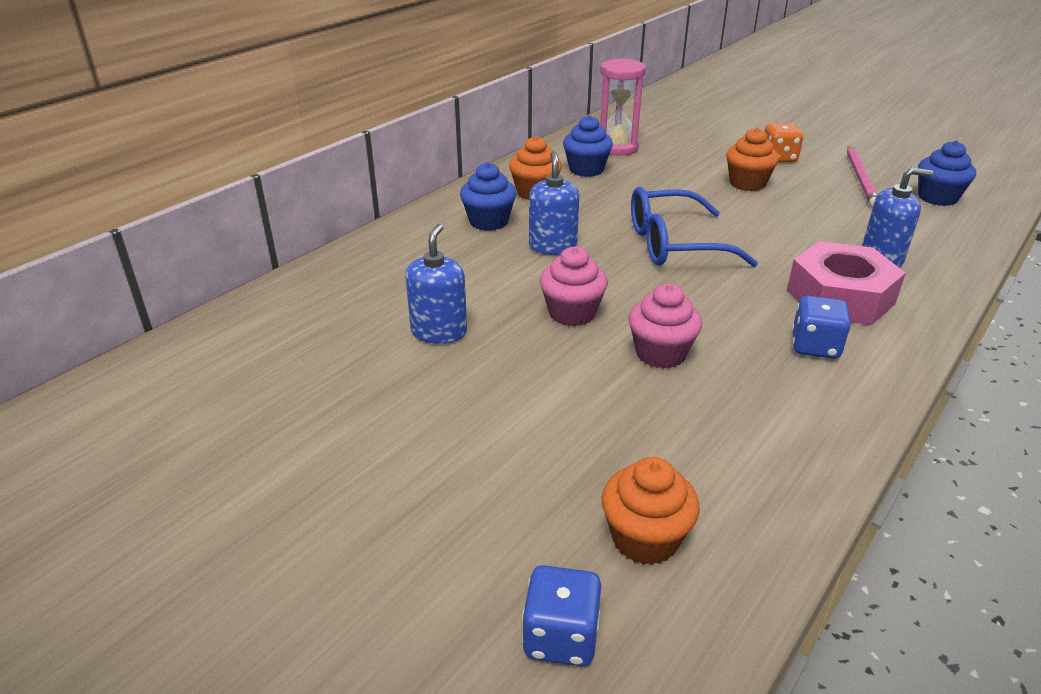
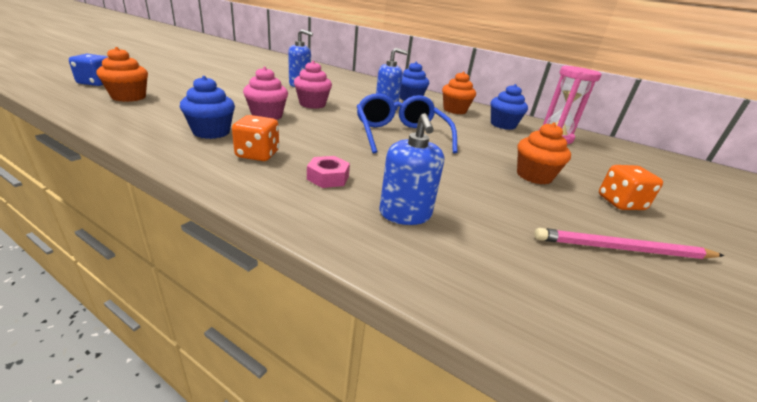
camera: 80 degrees right, 5 degrees down
(815, 346) = (258, 154): blue dice -> orange dice
(840, 296) = (328, 177): pink nut -> pink nut, size x0.47
(937, 198) = (623, 310): blue cupcake -> blue cupcake (211, 132)

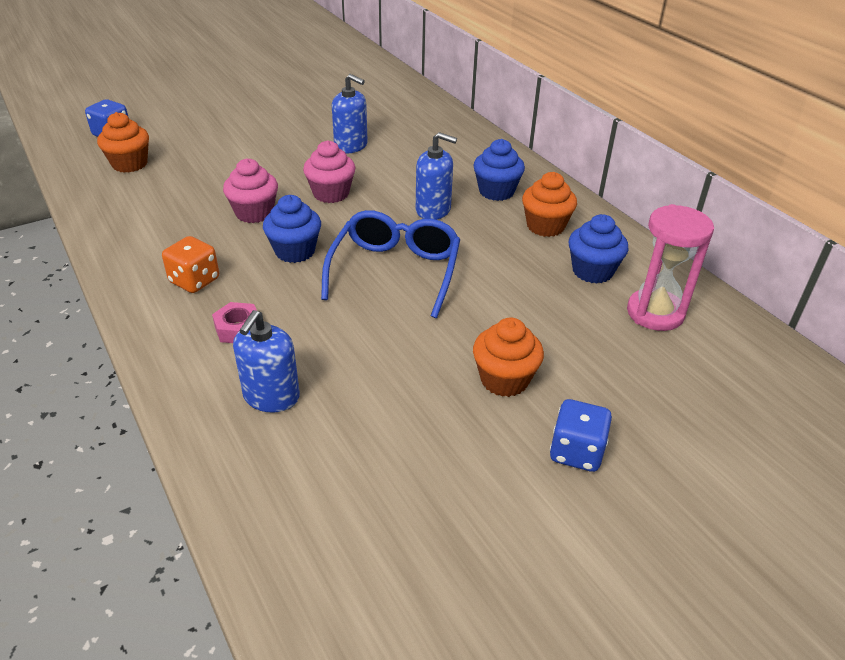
camera: 30 degrees right, 10 degrees up
(211, 132) = (174, 237): blue cupcake -> blue cupcake (295, 251)
(620, 203) = (576, 452): orange dice -> blue dice
(623, 249) = (472, 509): pink pencil -> none

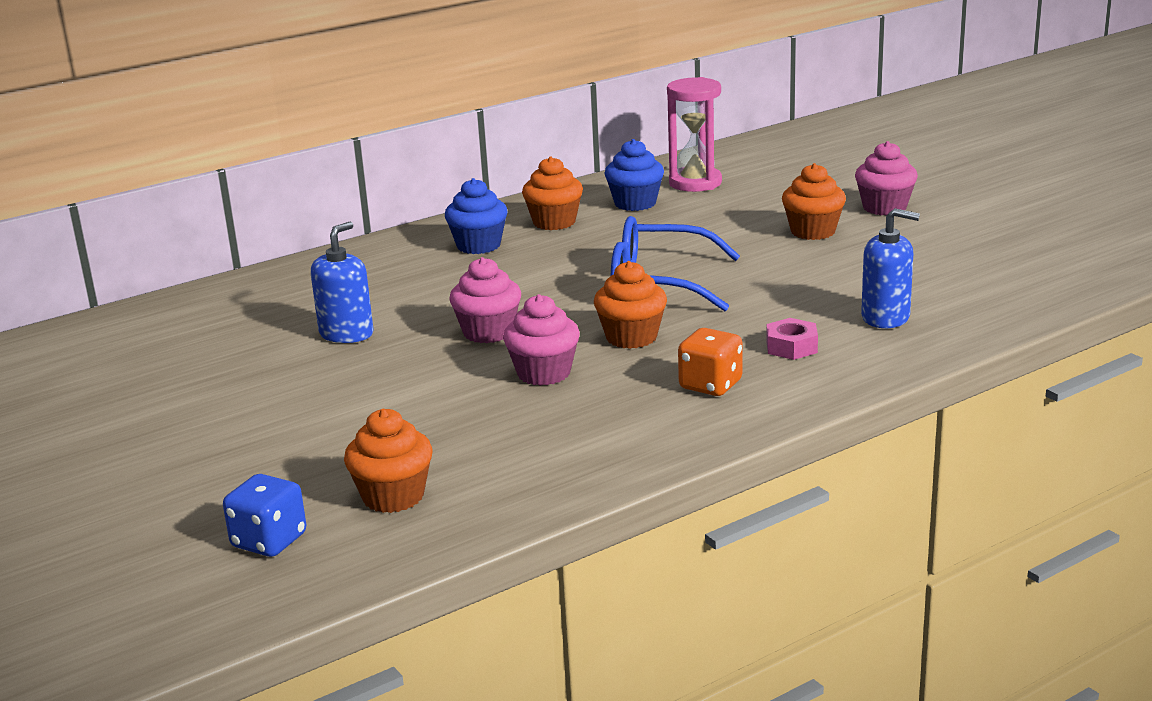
camera: 90 degrees left, 15 degrees down
(295, 251) = (631, 337): blue cupcake -> orange cupcake
(433, 210) = (524, 274): blue soap dispenser -> none
(576, 452) = (884, 208): blue dice -> pink cupcake

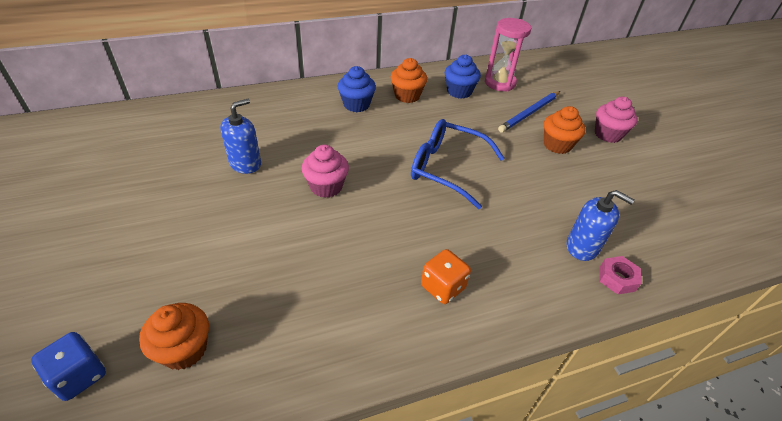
camera: 10 degrees right, 20 degrees up
(544, 373) = (341, 239): pink cupcake -> none
(631, 337) = (410, 218): orange cupcake -> none
(757, 206) = (529, 113): none -> blue pencil
(791, 347) = (510, 260): pink nut -> pink nut (617, 278)

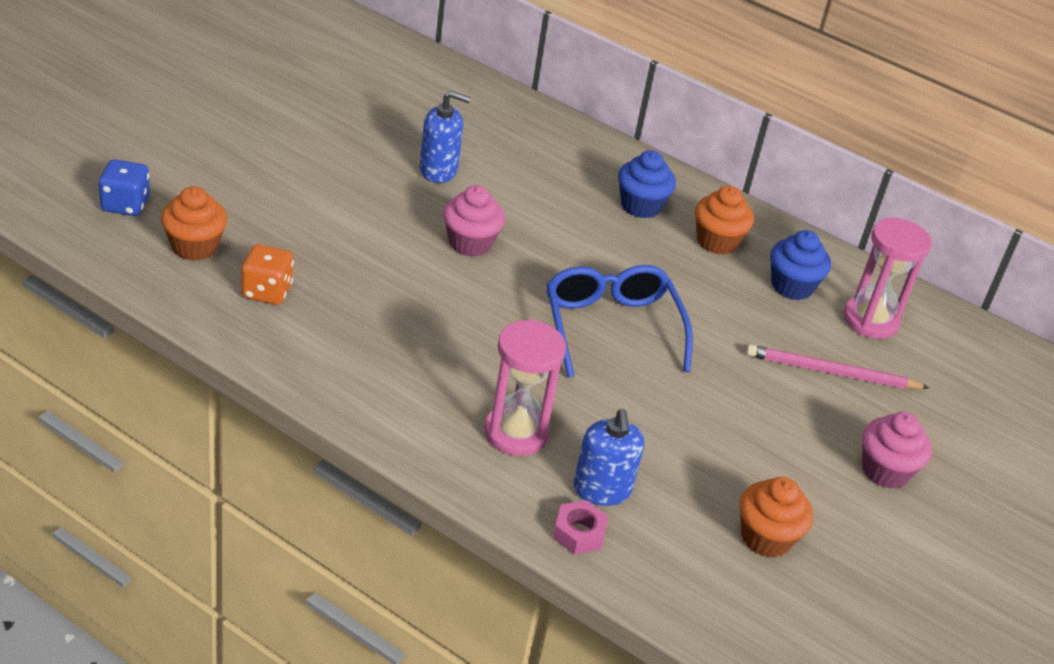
camera: 50 degrees right, 5 degrees down
(442, 287) = (419, 386): orange dice -> orange dice (267, 291)
(514, 260) = (516, 433): none -> pink hourglass
(529, 113) = (832, 372): blue pencil -> pink pencil
(557, 145) = (788, 420): orange cupcake -> orange cupcake (766, 538)

